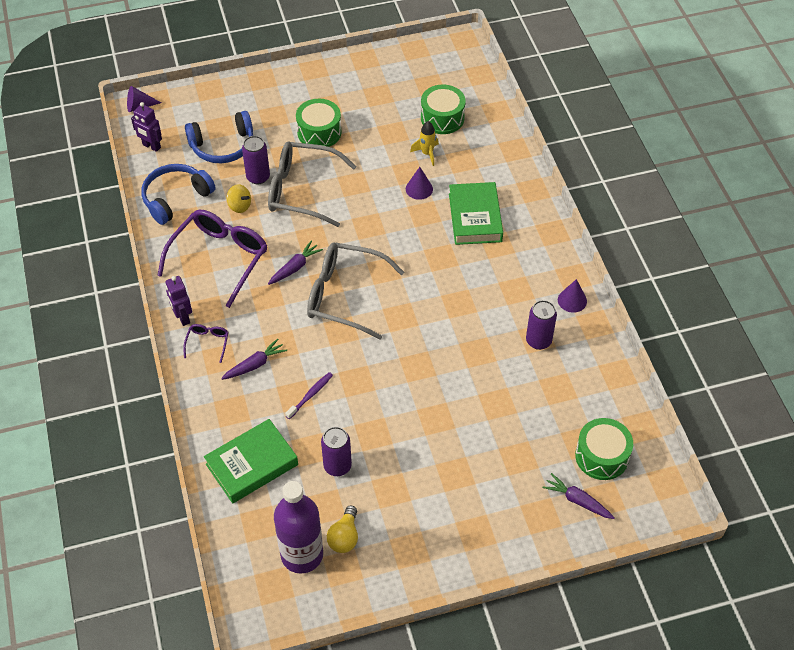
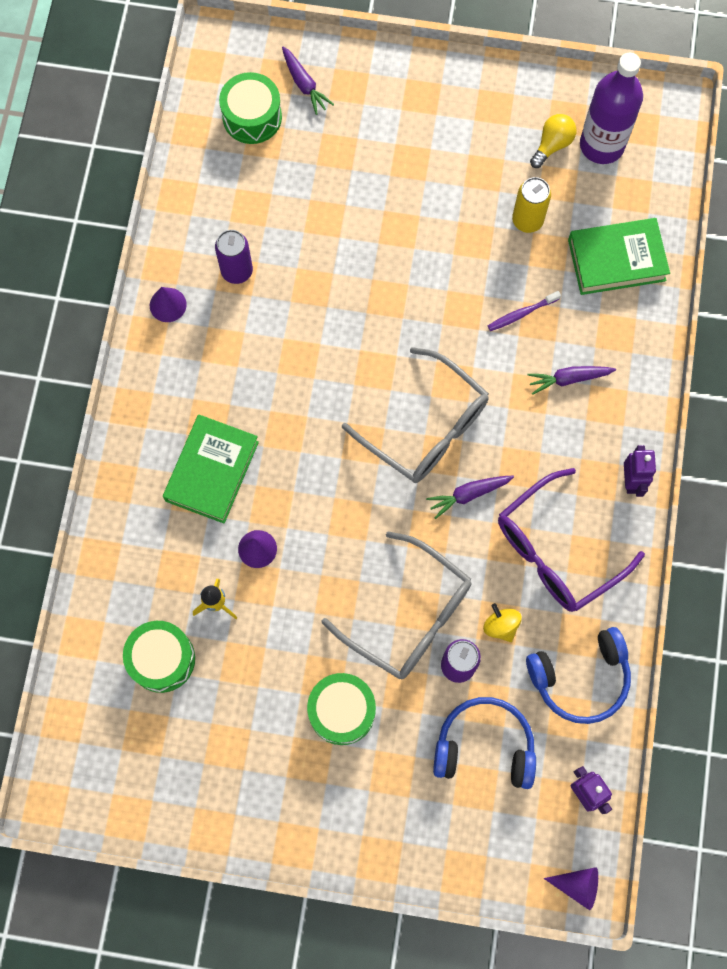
camera: 155 degrees left, 20 degrees up
(207, 343) = (613, 431): purple glasses -> none
(337, 466) = (527, 220): purple can -> yellow can

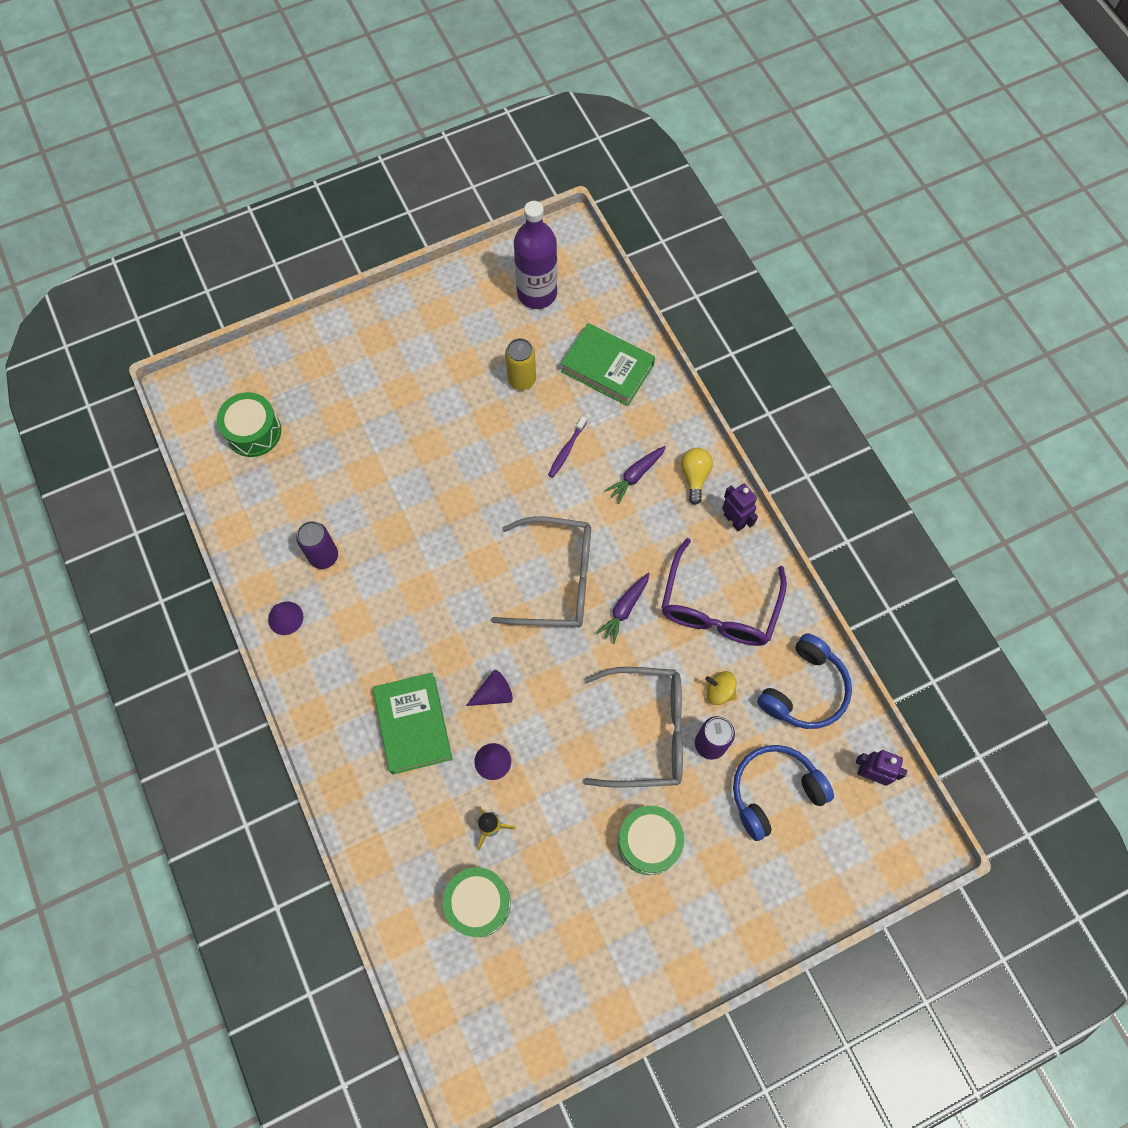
camera: 35 degrees left, 5 degrees down
(304, 84) = (278, 383): purple carrot -> none
(552, 145) = (501, 315): yellow light bulb -> yellow light bulb (695, 477)
(577, 885) = (917, 848): purple cone -> purple cone (493, 694)
(616, 260) = (607, 368): green book -> green book turned 75 degrees clockwise

